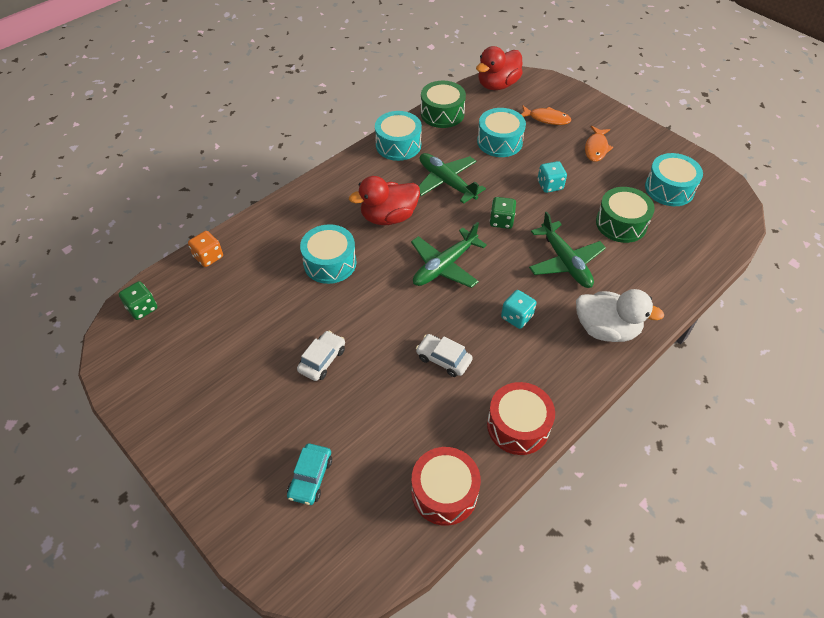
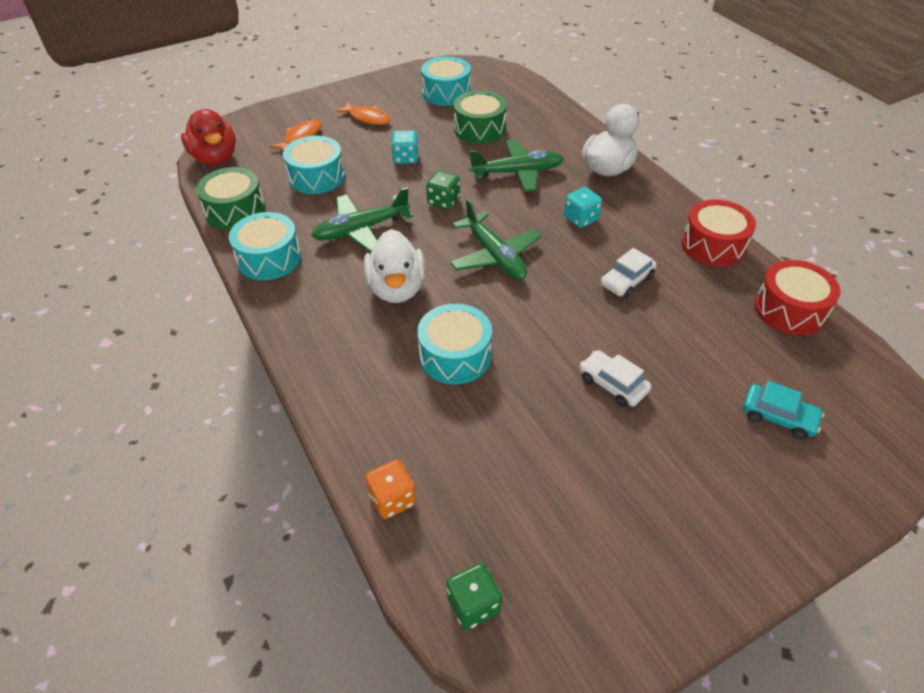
camera: 75 degrees left, 5 degrees down
(388, 217) = (397, 288): red duck -> white duck

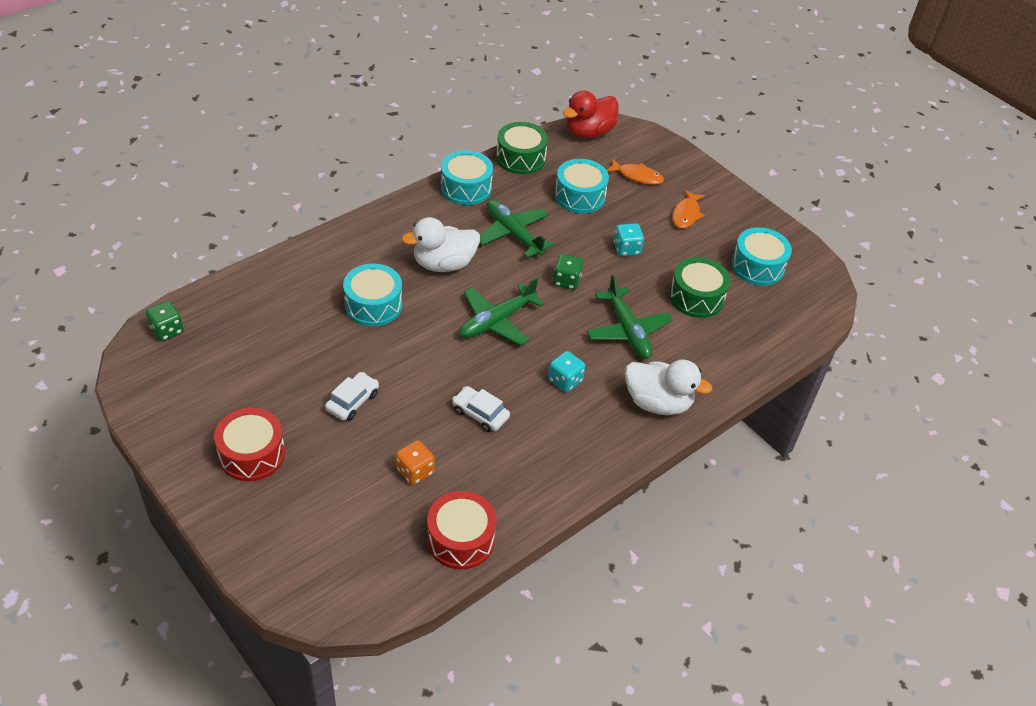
camera: 75 degrees right, 0 degrees up
(392, 499) = (243, 285): orange dice -> orange dice (415, 471)
(713, 245) = (547, 485): red drum -> red drum (252, 454)
(778, 417) = (326, 511): turquoise car -> none

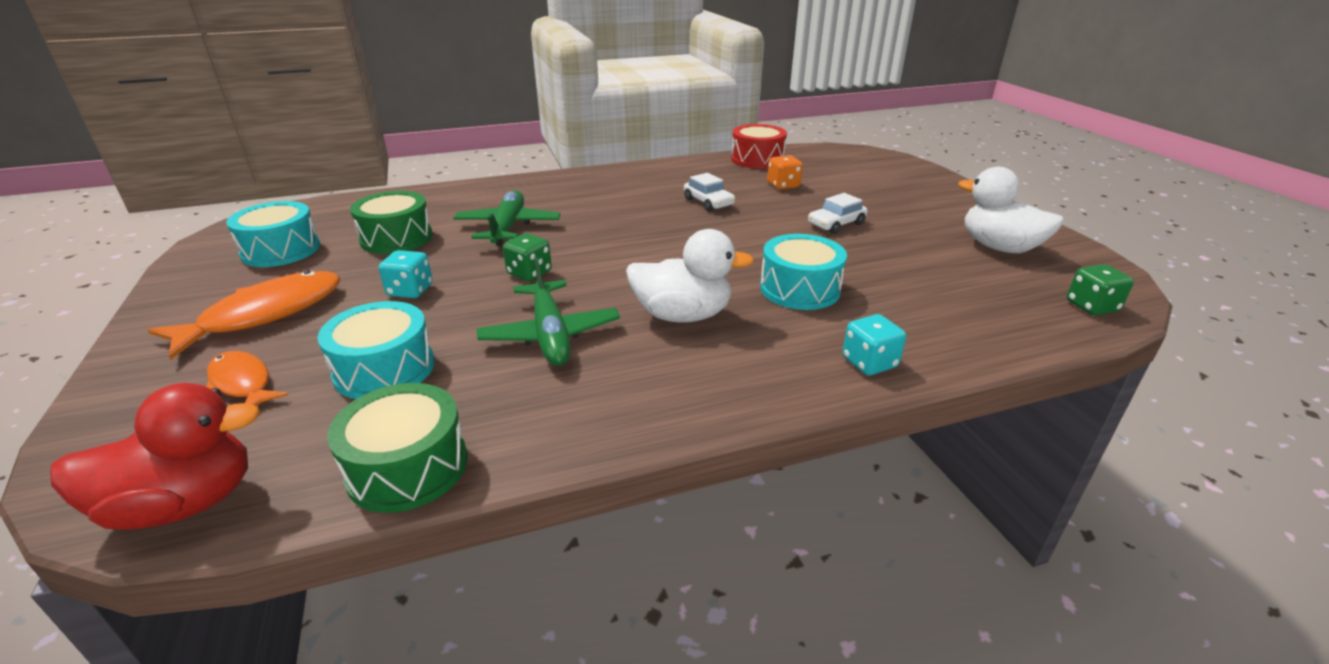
camera: 155 degrees left, 15 degrees down
(252, 454) = (937, 210): red drum -> none
(466, 188) = (572, 423): turquoise drum -> none
(496, 321) = (648, 253): green plane -> none
(565, 380) = (610, 208): turquoise dice -> turquoise dice (869, 362)
(657, 403) = (538, 187): white duck -> white duck (999, 247)
(686, 214) = (265, 314): orange fish -> orange fish, size x1.70

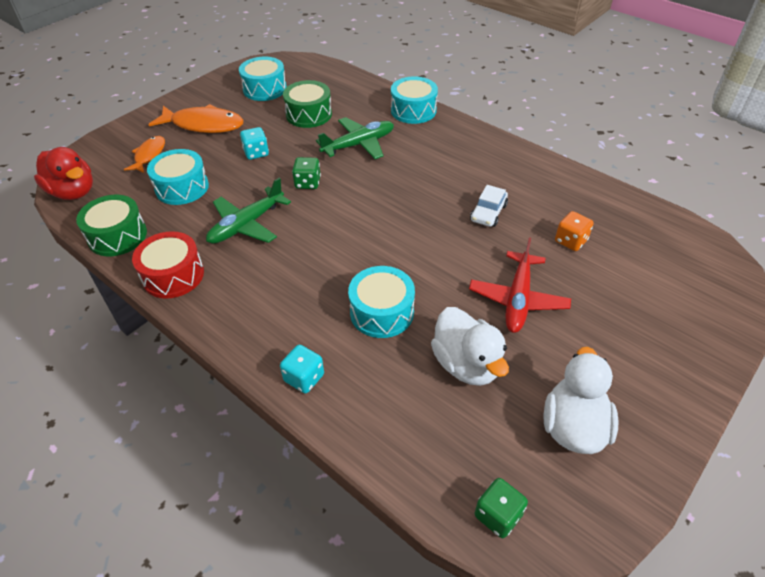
camera: 60 degrees right, 15 degrees up
(500, 187) = (413, 110): none -> turquoise drum
(682, 315) = (303, 268): white duck -> white duck (466, 364)
(757, 159) = (616, 204): red drum -> red drum (173, 275)
(836, 224) = (518, 299): white car -> red plane

